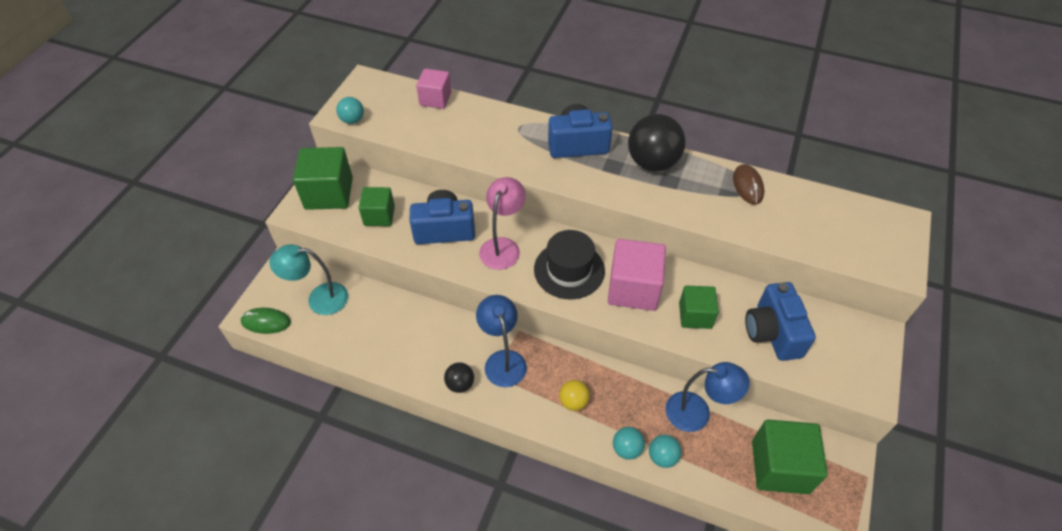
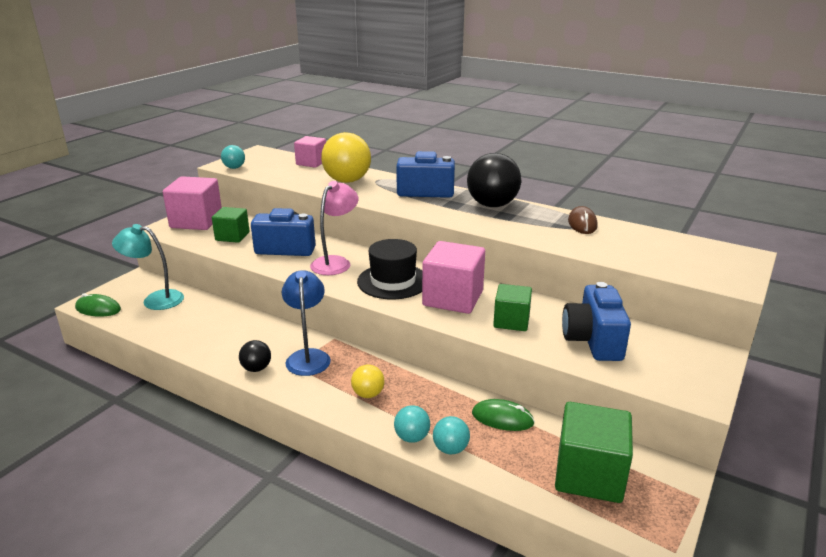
camera: 10 degrees right, 25 degrees down
(329, 193) = (196, 221): green cube -> pink cube
(488, 133) = (347, 181): none -> yellow ball
(697, 413) = (502, 418): blue lamp -> green mouse

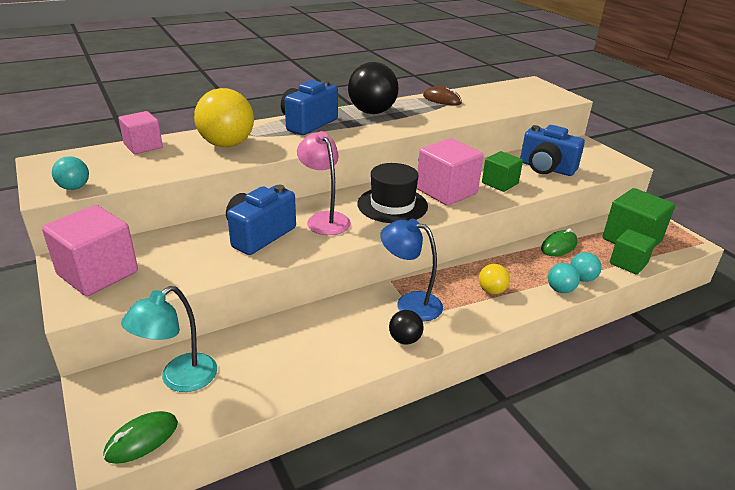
camera: 60 degrees left, 5 degrees up
(232, 236) = (181, 259): green cube -> green cube (628, 263)

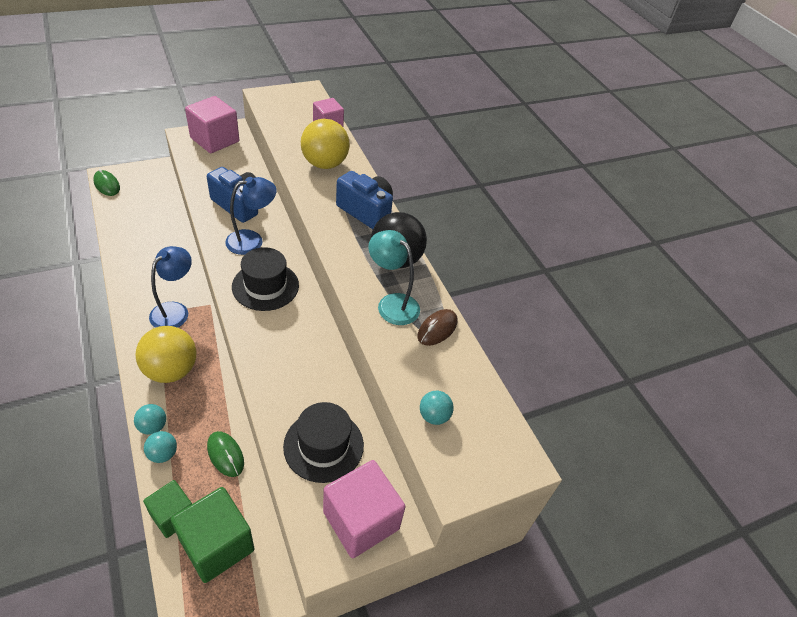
camera: 90 degrees right, 15 degrees up
(74, 188) = (265, 103): turquoise ball -> turquoise ball (434, 416)
(179, 379) = (146, 196): turquoise lamp -> turquoise lamp (392, 303)
(324, 219) = (252, 240): pink lamp -> blue lamp
(405, 339) = (134, 300): black ball -> none
(446, 191) = (283, 331): pink cube -> pink cube (361, 520)
(491, 291) = (171, 370): yellow ball -> yellow ball, size x2.00
(500, 183) = (292, 383): green cube -> none
(546, 168) = (323, 445): blue camera -> black hat

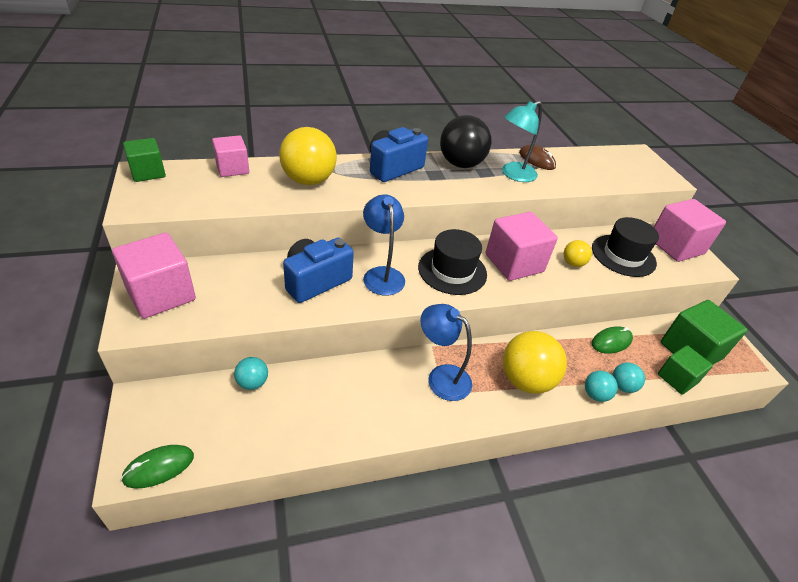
camera: 80 degrees left, 5 degrees down
(286, 334) = (514, 263): none -> pink cube
(296, 388) = (573, 263): none -> yellow ball
(307, 92) = (148, 172): none -> green cube
(434, 416) = (618, 176): turquoise ball -> turquoise ball (252, 383)

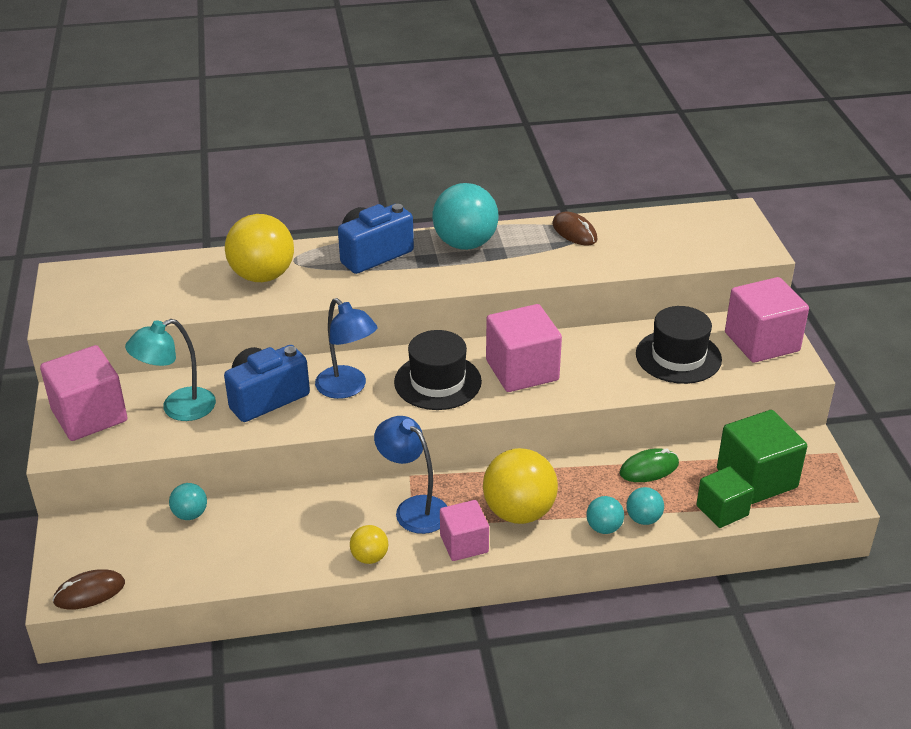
camera: 10 degrees right, 5 degrees down
(148, 172) = (73, 275): green cube -> none
(159, 467) = (89, 592): green mouse -> brown mouse
(232, 168) = (171, 265): pink cube -> pink cube (464, 544)
(382, 274) = (347, 388): blue lamp -> blue lamp turned 150 degrees clockwise
(461, 164) = (465, 244): black ball -> turquoise ball
(513, 175) = (533, 255): turquoise lamp -> turquoise lamp (178, 408)
(573, 263) = (602, 369): yellow ball -> yellow ball (369, 557)

